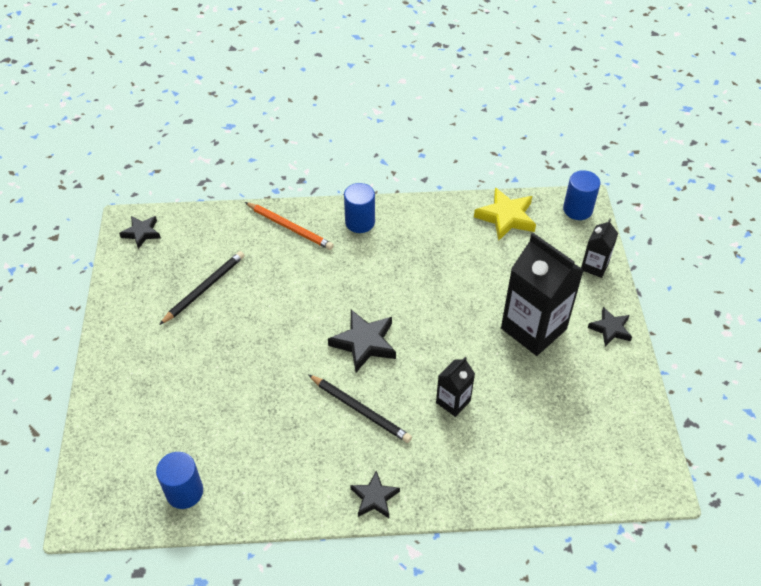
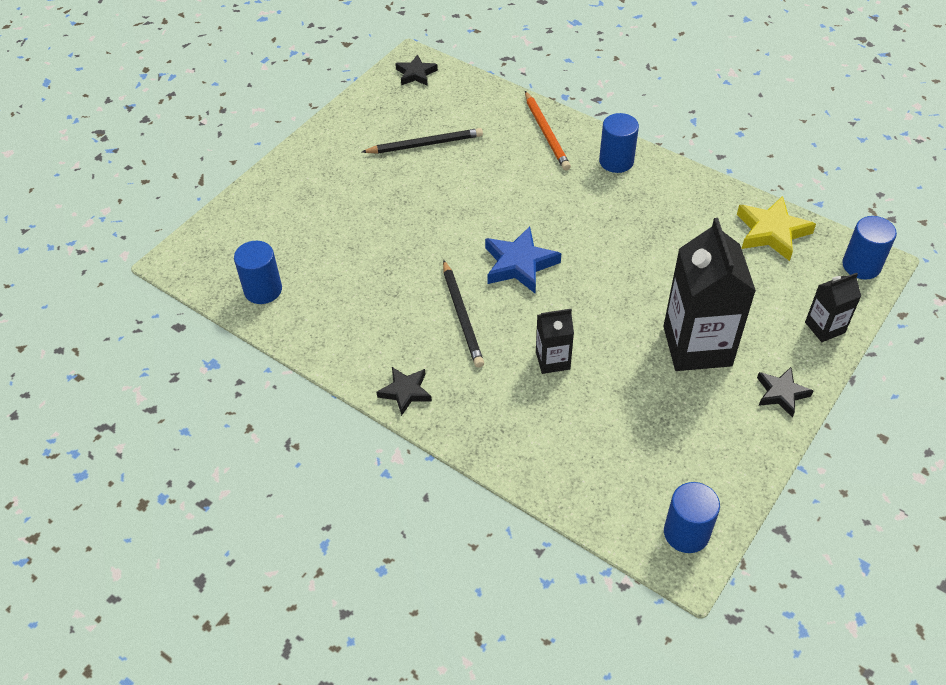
camera: 40 degrees right, 0 degrees up
(364, 343) = (519, 264): black star -> blue star
(642, 465) = (686, 533): none -> blue cylinder

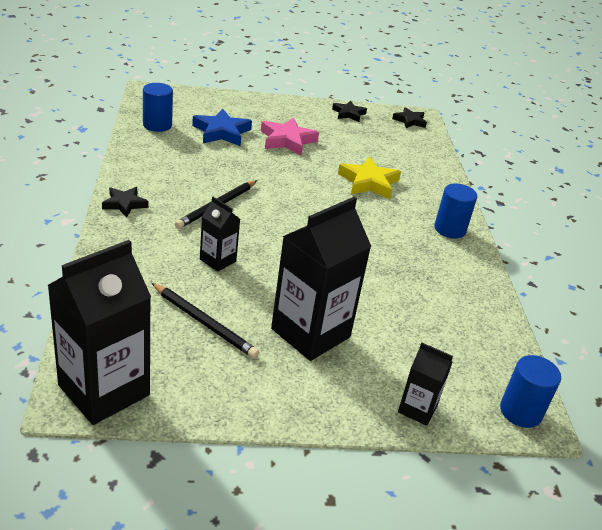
camera: 45 degrees right, 15 degrees down
(380, 194) = (287, 140): none -> pink star
(425, 144) = (353, 143): black pencil -> black pencil (204, 322)
(519, 264) = (293, 216): blue star -> blue star (221, 132)
(546, 133) = (432, 189): orange pencil -> none
(686, 533) = (104, 390): blue cylinder -> black carton
(772, 232) = (486, 338): yellow star -> yellow star (368, 182)
(781, 393) = (310, 403): black star -> black star (348, 114)

